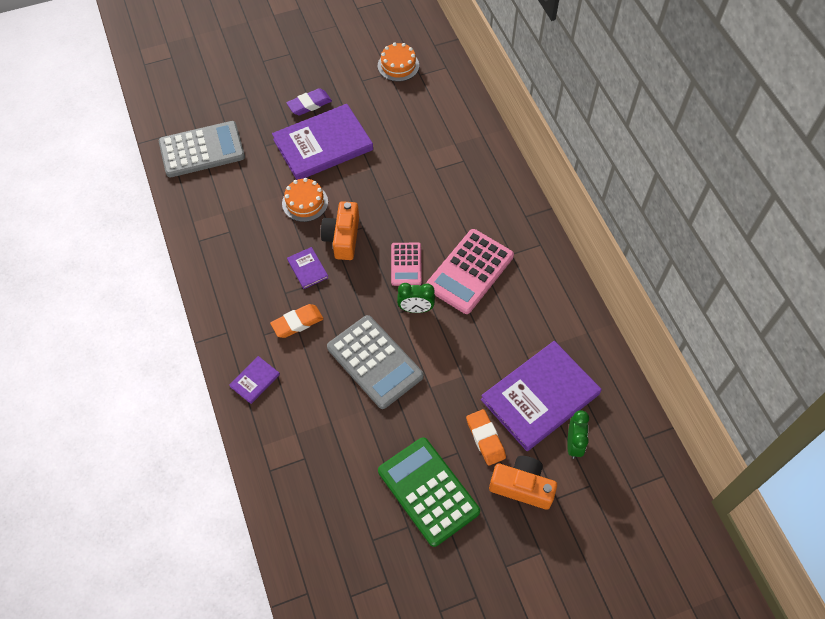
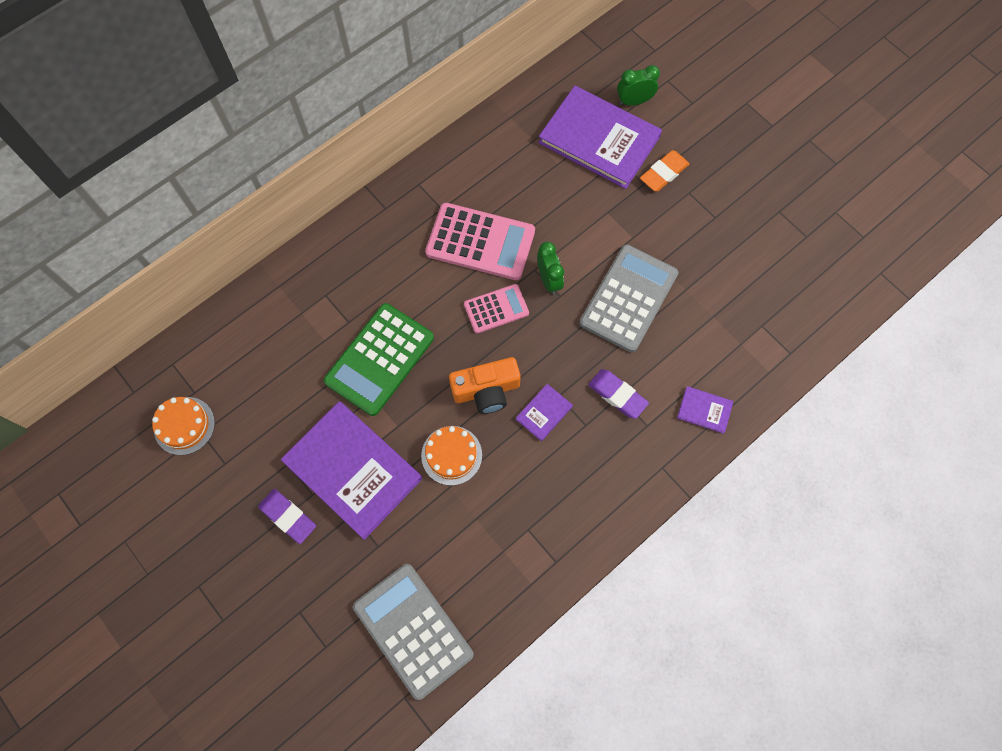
camera: 110 degrees left, 10 degrees up
(297, 323) = (617, 395): orange eraser -> purple eraser
(428, 491) = (738, 205): green calculator -> green calculator (379, 359)
(522, 486) = (695, 131): orange camera -> none

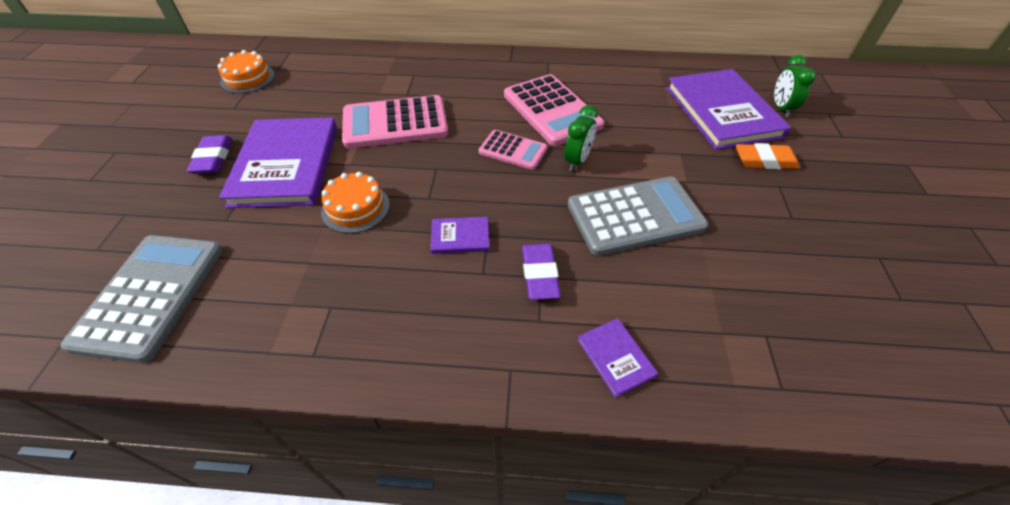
camera: 45 degrees right, 20 degrees down
(379, 359) = (395, 123): green calculator -> pink calculator
(486, 390) = (437, 190): orange camera -> none
(634, 101) = (781, 108): green clock -> green clock turned 120 degrees counterclockwise

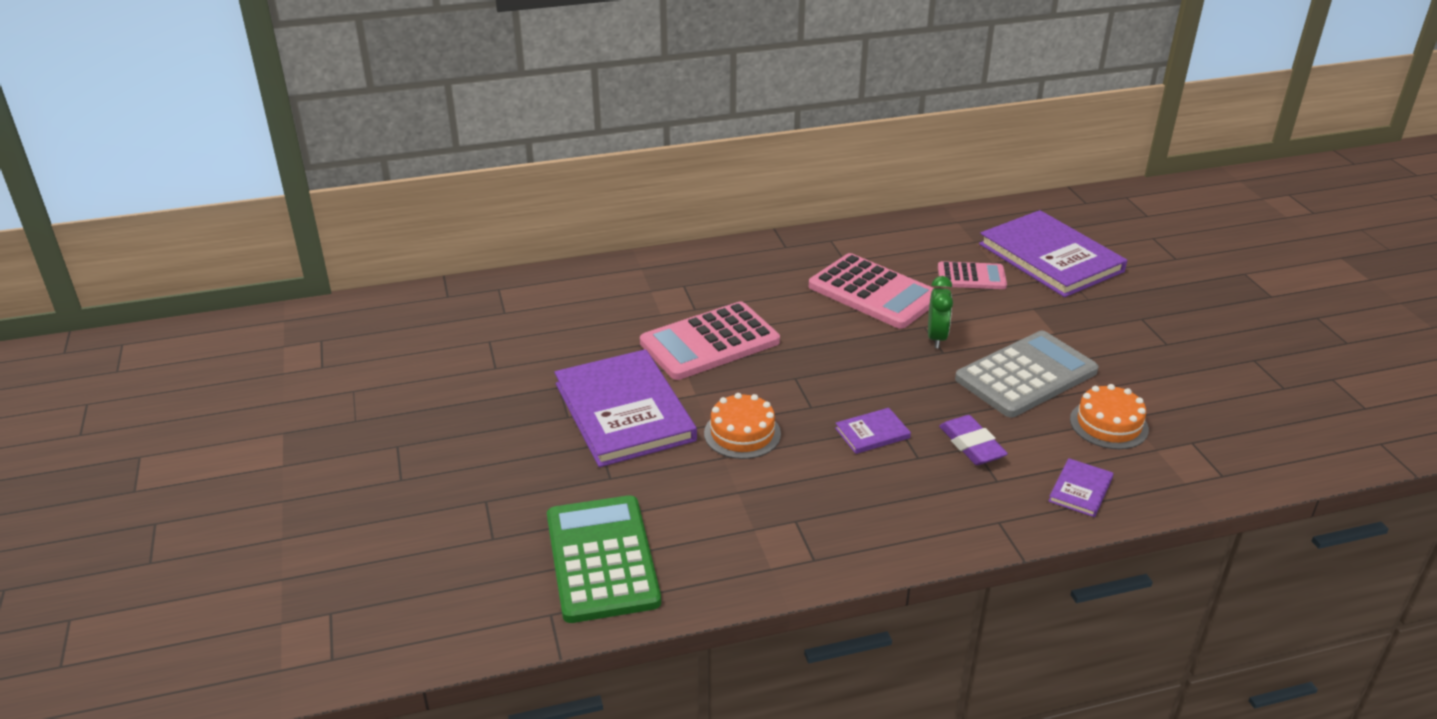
camera: 20 degrees left, 15 degrees down
(151, 295) = (602, 559): grey calculator -> green calculator
(213, 158) = (530, 424): purple eraser -> none
(247, 78) = (477, 331): orange cake -> orange cake (1108, 424)
(513, 150) = (862, 342): pink calculator -> pink calculator (971, 277)
(615, 358) = (1080, 490): purple book -> purple book turned 75 degrees clockwise
(765, 161) = (1116, 298): orange eraser -> none
(781, 108) = (1105, 242): green clock -> none

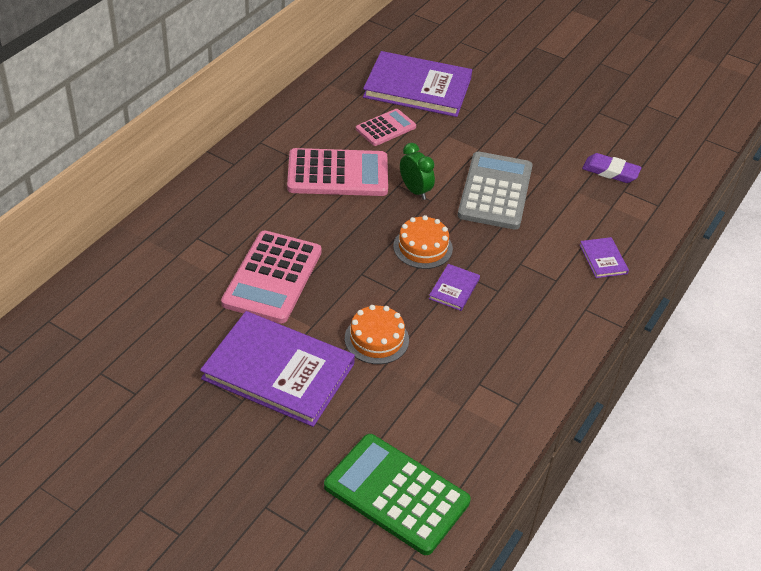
camera: 45 degrees left, 10 degrees up
(971, 445) = (518, 263): purple eraser -> purple eraser (610, 172)
(1108, 424) = (572, 203): orange cake -> orange cake (423, 247)

